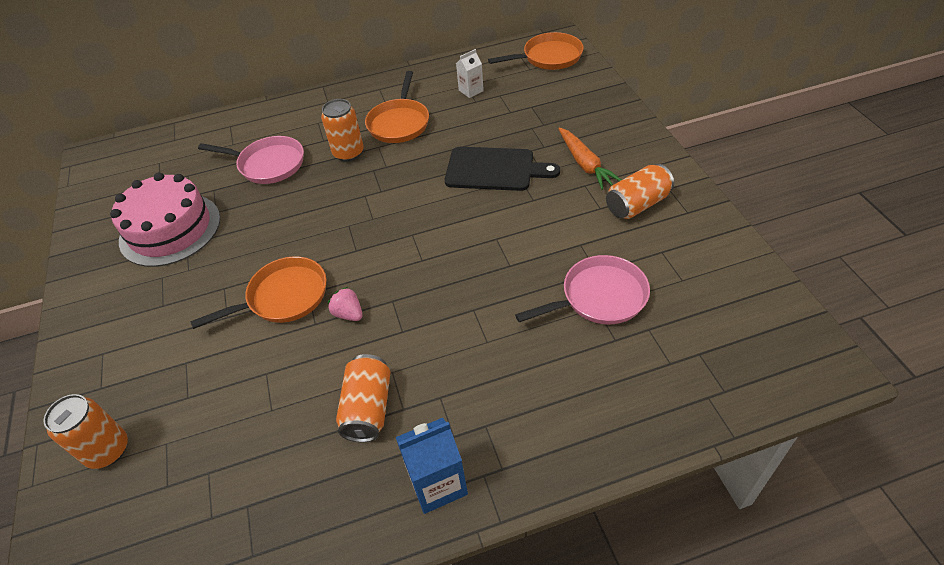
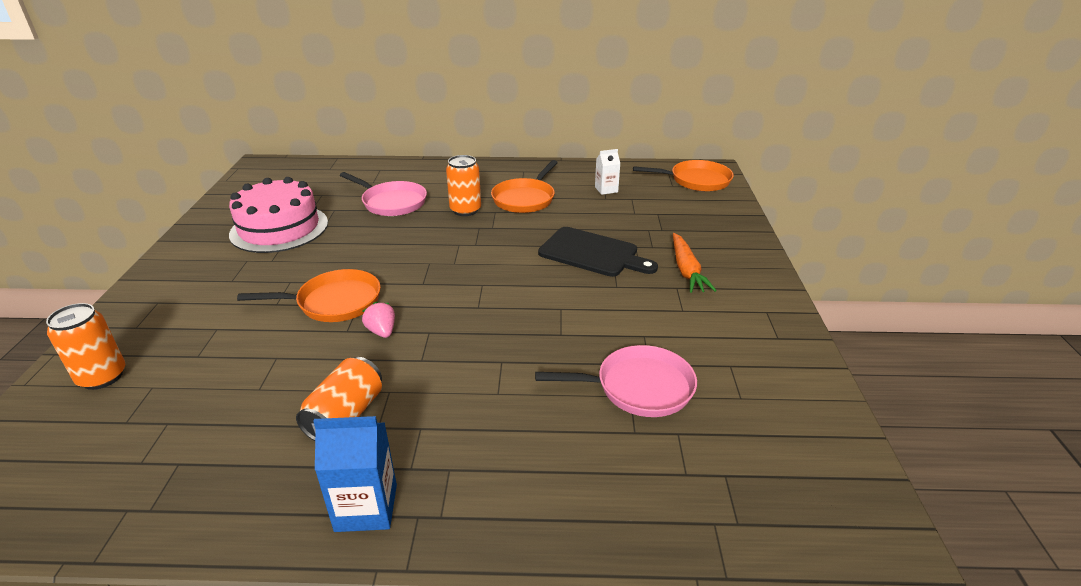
camera: 15 degrees right, 15 degrees down
(637, 204) = (724, 317): orange can -> none

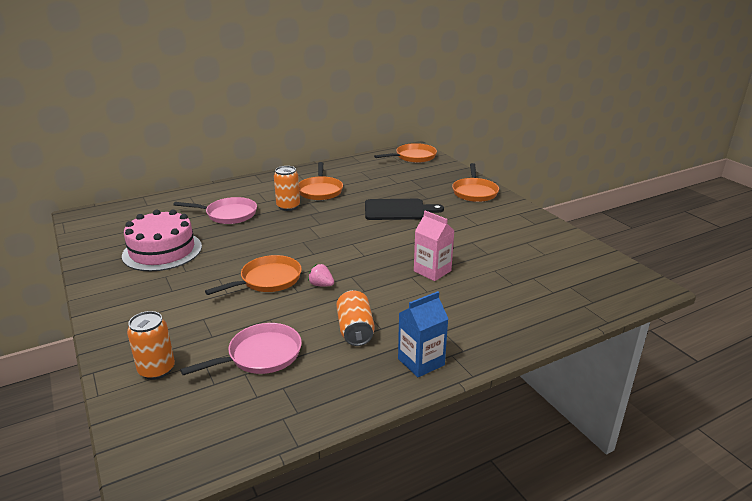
camera: 30 degrees left, 5 degrees down
(539, 363) = (432, 271): none -> pink carton
(606, 189) = (365, 174): white carton -> none
(638, 387) = (494, 265): pink pan -> pink pan (261, 355)
(686, 270) = (459, 205): orange carrot -> none
(731, 256) = (474, 192): none -> orange pan

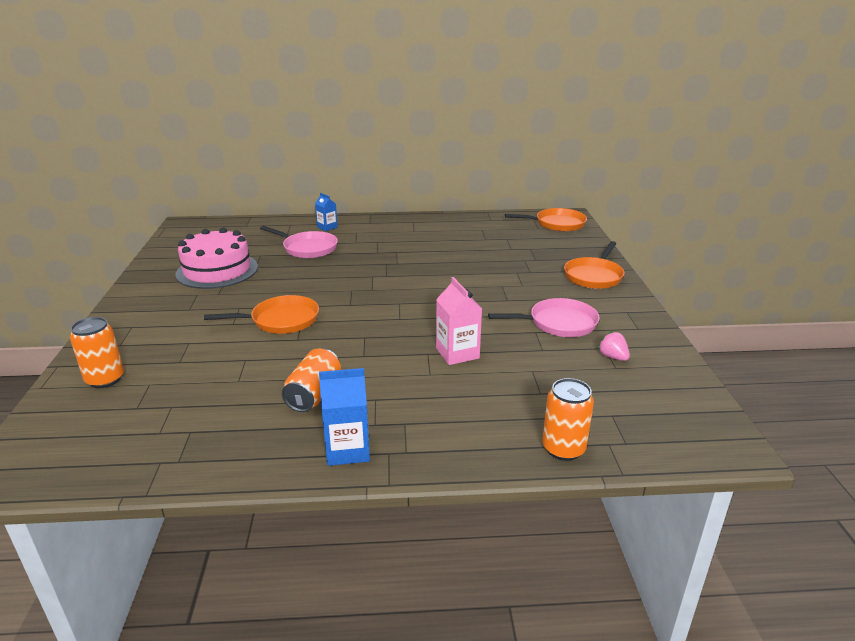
camera: 25 degrees right, 0 degrees up
(227, 193) = (327, 227): none -> blue carton
(261, 355) = (202, 393): pink pan -> pink pan (558, 323)
(288, 206) = (371, 252): orange can -> orange can (563, 449)
(320, 190) = (419, 242): orange pan -> none
(321, 285) = (326, 338): pink strawberry -> pink strawberry (613, 357)
(398, 210) = (483, 278): black cutting board -> none

